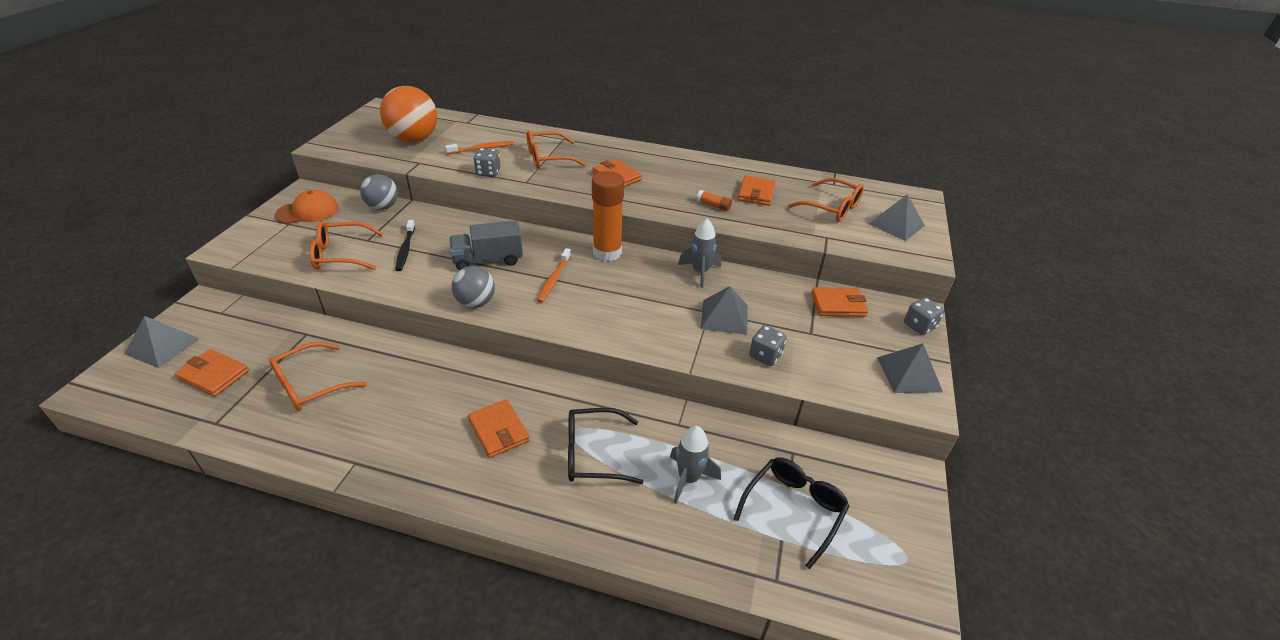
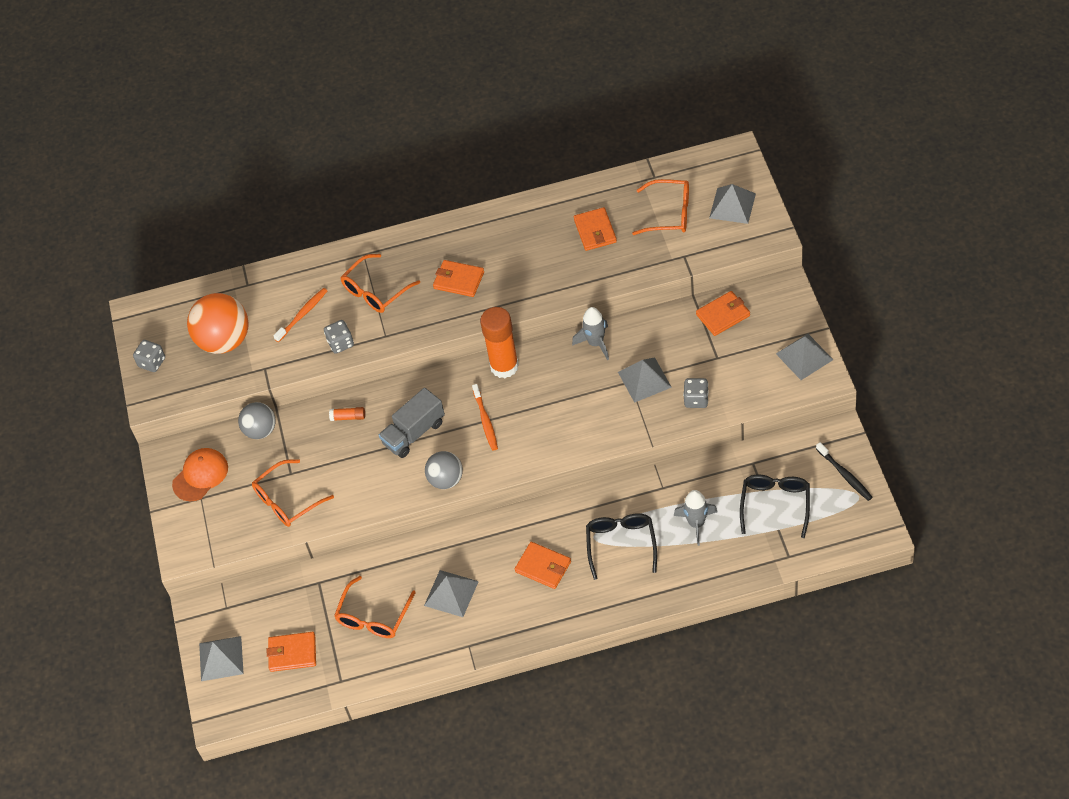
camera: 20 degrees left, 15 degrees up
(394, 405) = (451, 593): none -> grey pyramid
(405, 249) = (334, 463): black toothbrush -> black toothbrush (845, 475)
(593, 454) = (621, 544): black glasses -> black glasses turned 120 degrees clockwise
(713, 205) = (569, 270): orange glue stick -> orange glue stick (348, 417)
(919, 326) = (793, 302): grey dice -> grey dice (152, 362)

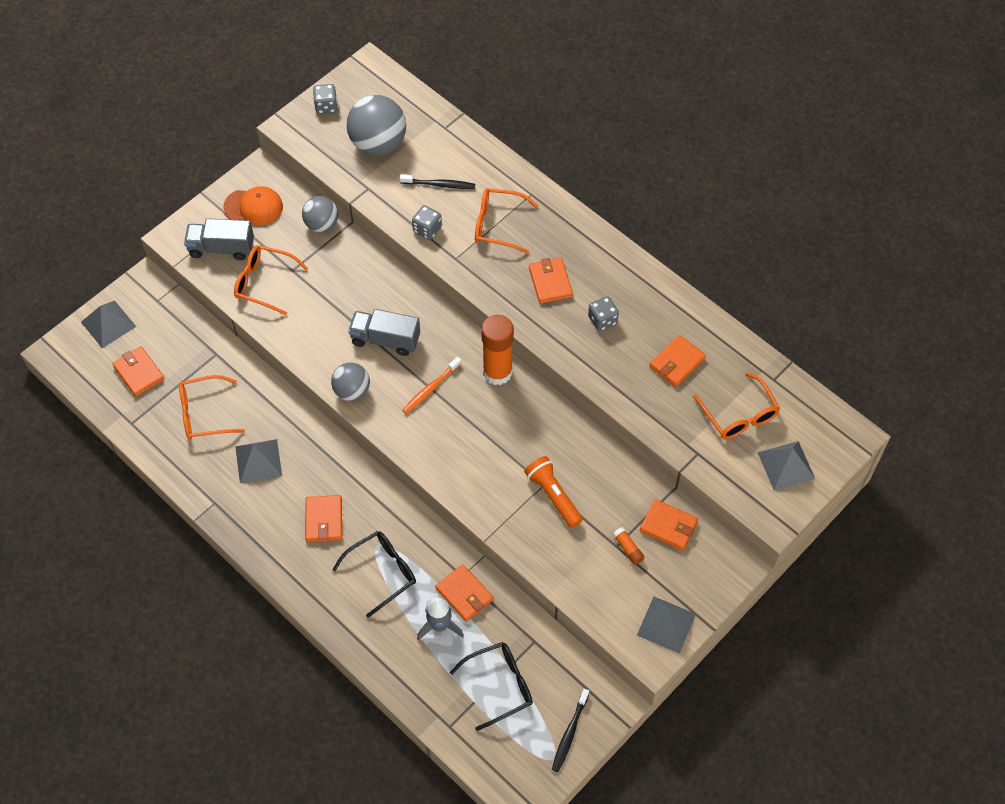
camera: 50 degrees right, 5 degrees up
(224, 341) = (378, 144): orange ball -> grey ball
(225, 519) = (221, 248): none -> grey truck
(302, 314) = (439, 185): orange toothbrush -> black toothbrush
(348, 417) = (372, 281): orange glue stick -> orange glue stick (628, 548)
(595, 343) = (568, 433): grey rocket -> none
(644, 379) = (553, 496): grey pyramid -> orange flashlight
(679, 493) = (464, 594): none -> orange wallet
(696, 399) = (558, 552): grey dice -> grey dice (602, 320)

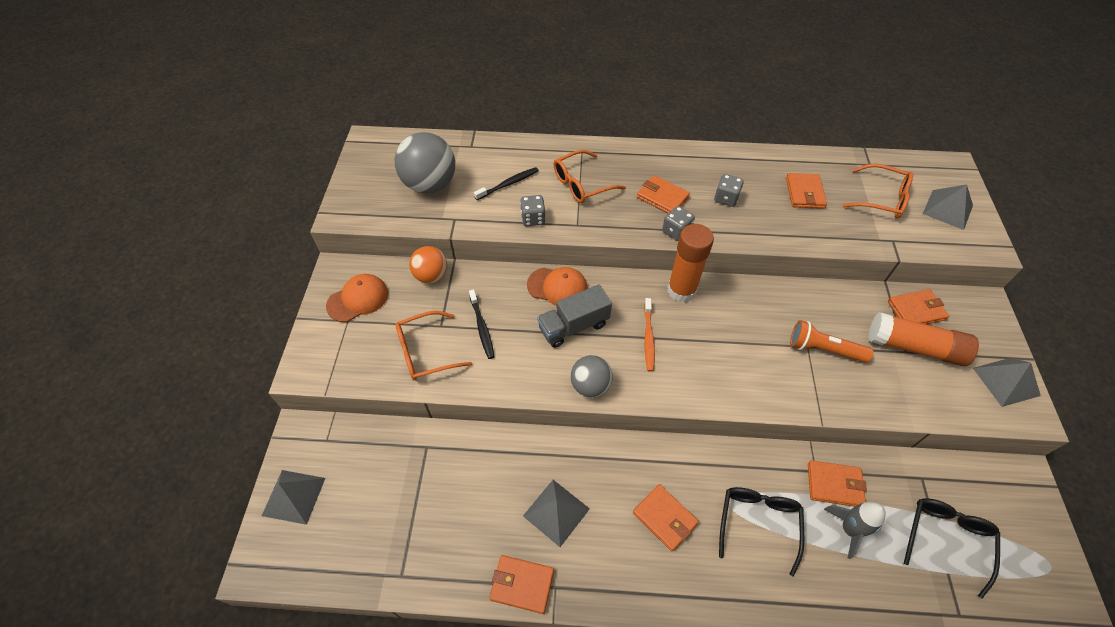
camera: 40 degrees left, 5 degrees down
(139, 373) = (366, 519): orange wallet -> orange wallet (522, 584)
(204, 414) = (465, 509): orange glasses -> none
(221, 248) = (359, 350): grey truck -> none
(322, 224) = (431, 276): grey ball -> orange ball
(326, 106) = (359, 183): grey dice -> grey dice (676, 231)
(405, 300) = (557, 287): none -> orange cap
(569, 733) = (1033, 532): black toothbrush -> black toothbrush (482, 327)
(628, 548) = (914, 347): orange glue stick -> orange glue stick, size x2.41

